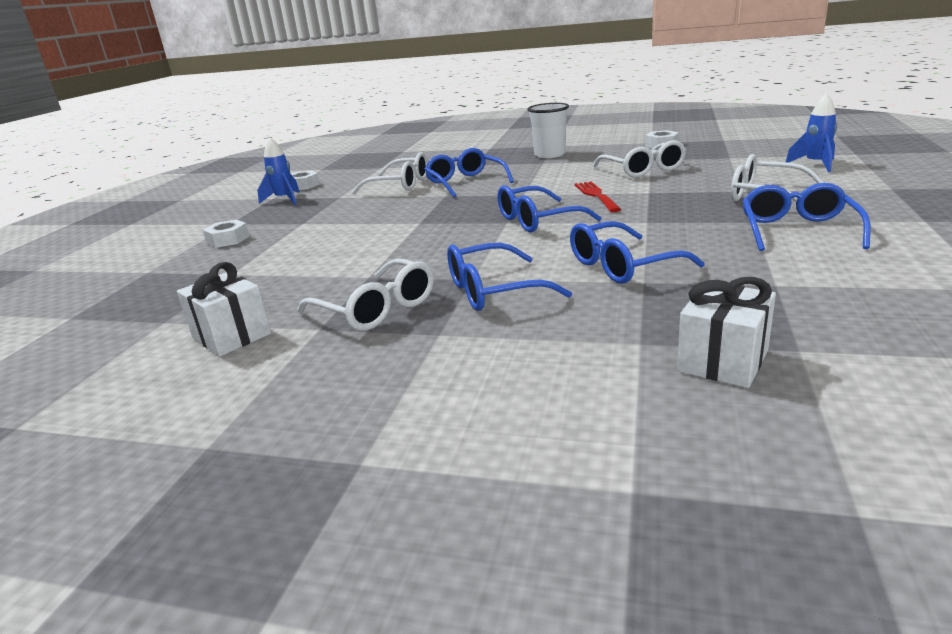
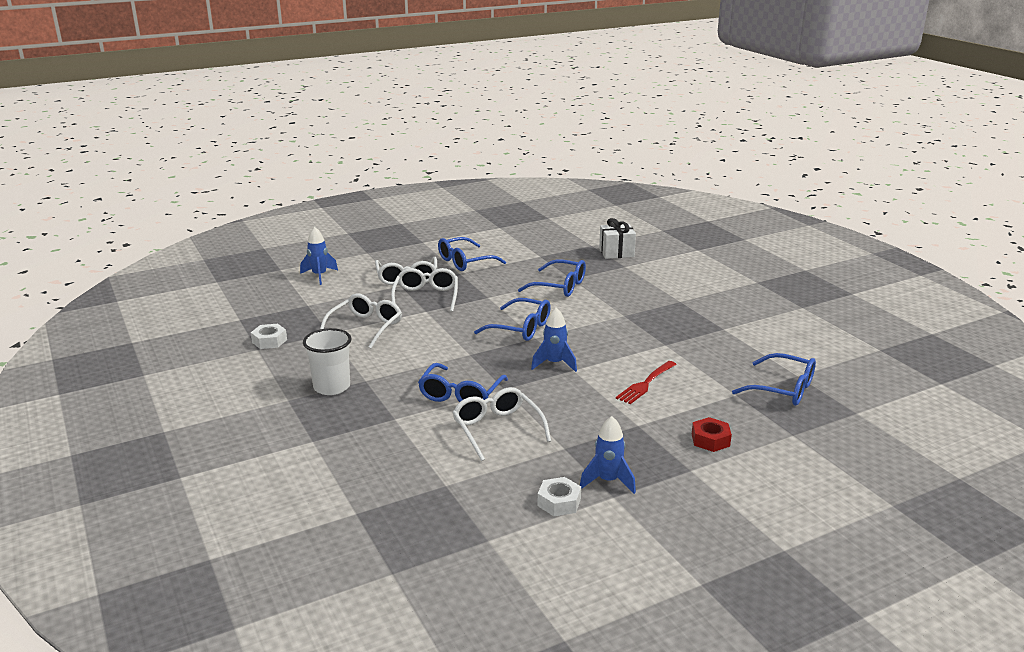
camera: 135 degrees left, 0 degrees up
(228, 240) = (710, 440): white nut -> red nut
(231, 336) = (766, 346): white gift -> none
(377, 308) = (687, 324): white glasses -> white glasses (426, 297)
(443, 218) = (554, 364): none -> blue rocket
(493, 291) = (628, 305): blue glasses -> blue glasses (783, 389)
(596, 195) = (450, 325): red fork -> red fork (645, 384)

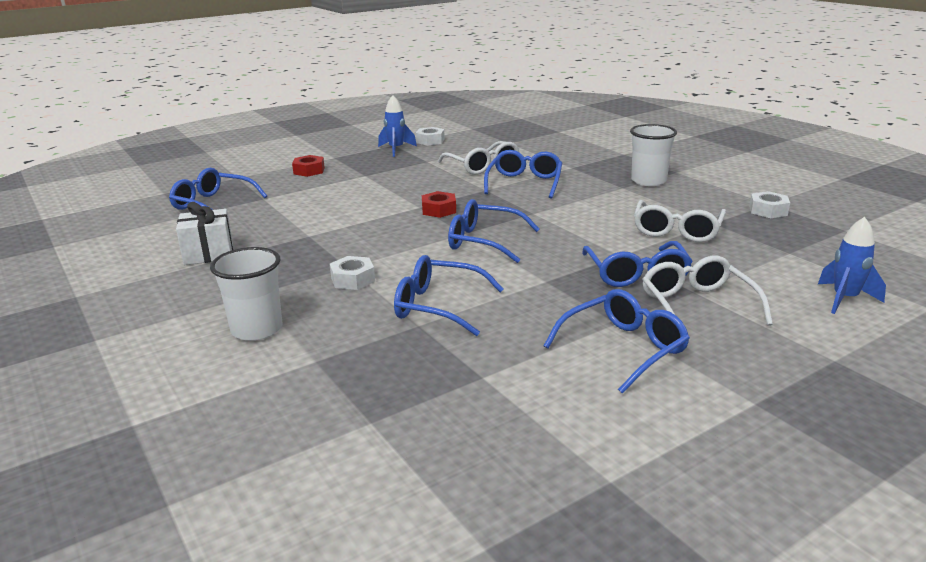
camera: 175 degrees right, 0 degrees up
(426, 297) = (636, 274): white glasses -> blue glasses
(554, 364) = (439, 210): blue rocket -> red nut
(616, 253) = (321, 398): white gift -> white gift (209, 254)
(617, 306) = (353, 279): none -> white nut
(645, 384) = (347, 200): red fork -> none
(665, 281) = (257, 329): none -> white cup

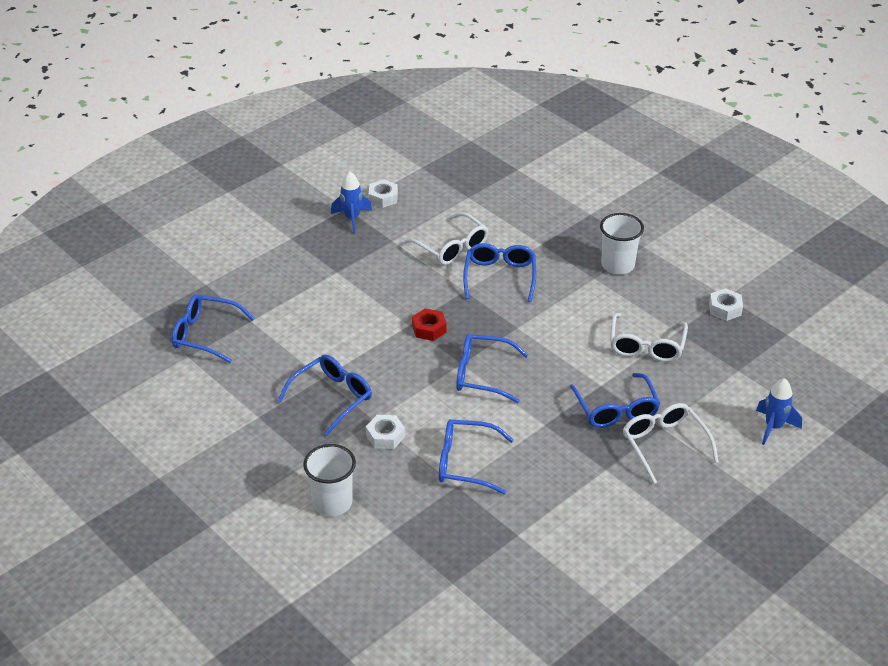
camera: 10 degrees left, 15 degrees up
(209, 254) = (243, 412): white gift -> none
(309, 171) = (275, 267): red nut -> none
(623, 349) = (612, 497): blue glasses -> blue glasses (332, 398)

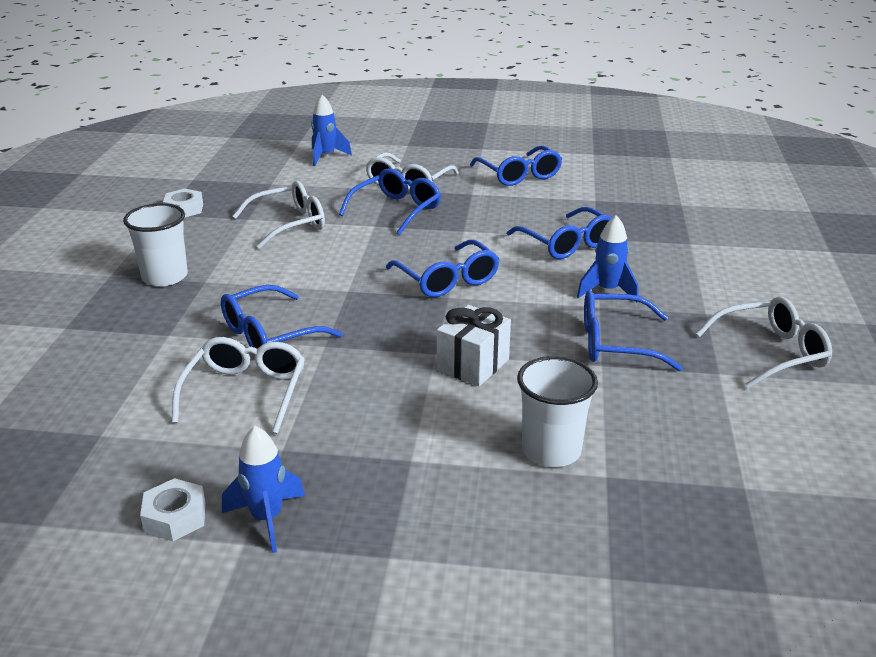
camera: 130 degrees left, 10 degrees down
(205, 334) = (690, 499): blue glasses -> blue glasses (519, 175)
(244, 453) = (771, 352): none -> white glasses
(332, 502) = (720, 279): white cup -> white cup (551, 450)
(381, 331) = (473, 365): none -> white gift
(385, 436) = (607, 291): white nut -> blue rocket
(429, 329) = (424, 337): red nut -> none

